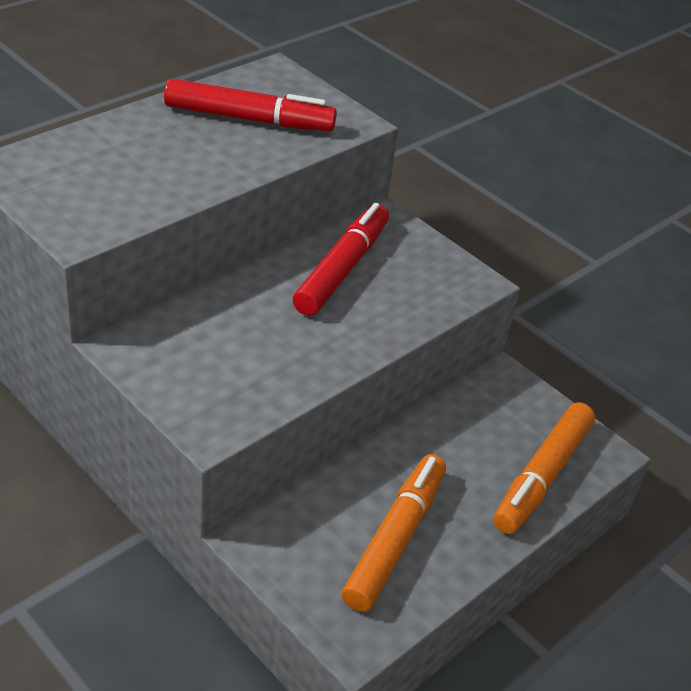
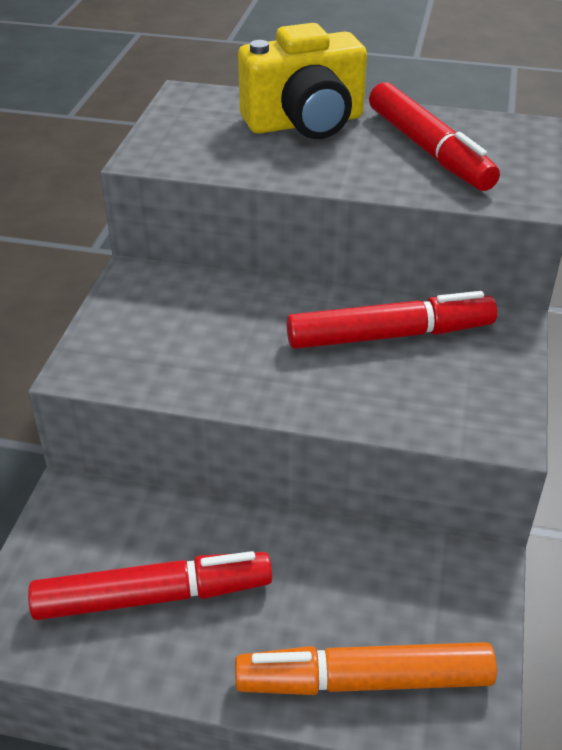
camera: 60 degrees right, 0 degrees up
(137, 142) = (305, 123): none -> yellow camera
(395, 539) = (153, 597): orange marker -> red marker

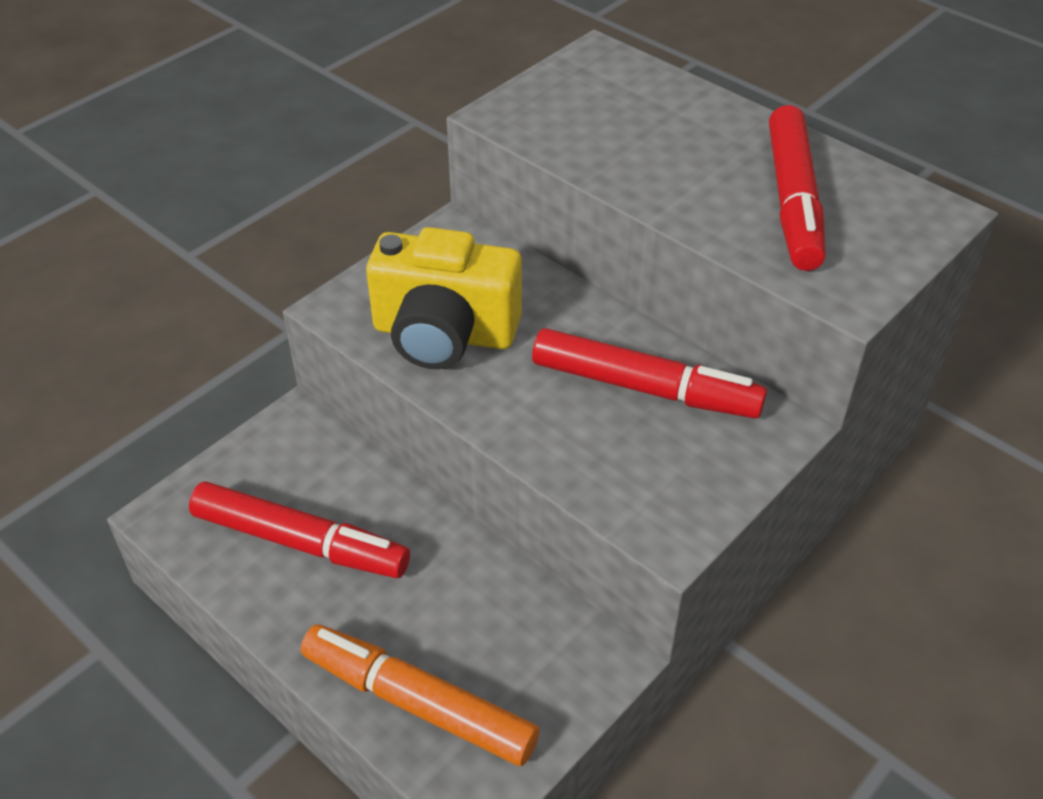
camera: 30 degrees right, 5 degrees up
(305, 123) = (689, 125): yellow camera -> yellow camera (444, 334)

